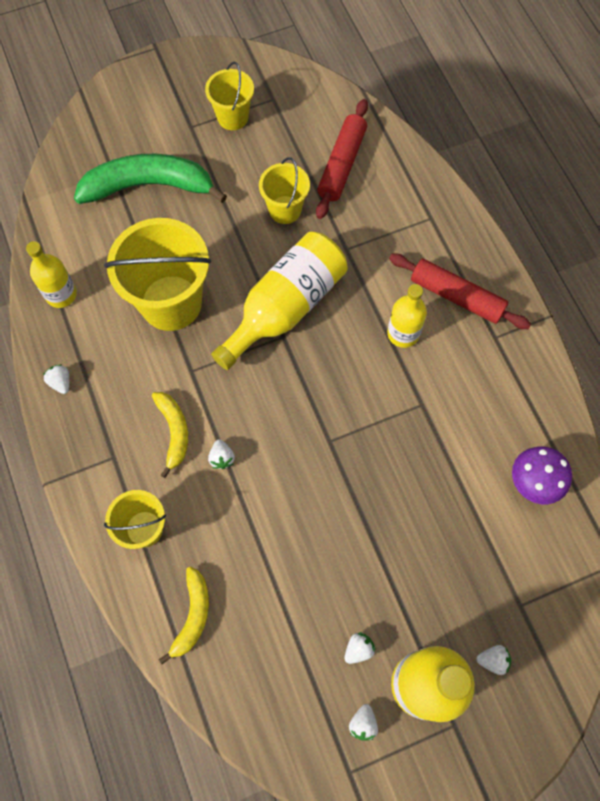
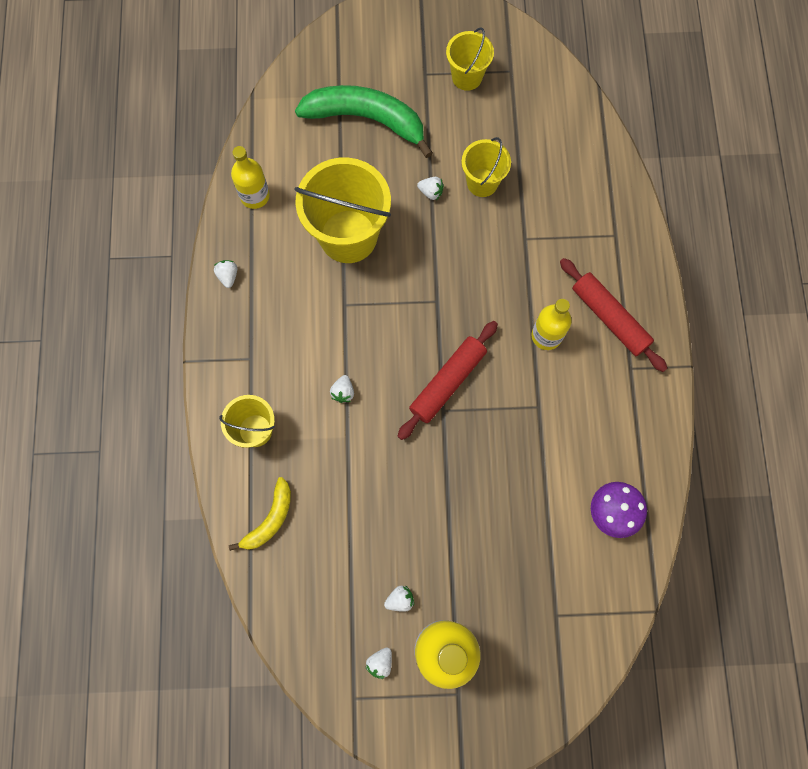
camera: 20 degrees right, 5 degrees up
(174, 432) = (310, 354): yellow banana -> none
(285, 307) = (449, 275): yellow bottle -> none
(341, 164) = (551, 156): red rolling pin -> red rolling pin (447, 382)
(492, 660) = (512, 652): white strawberry -> white strawberry (431, 192)

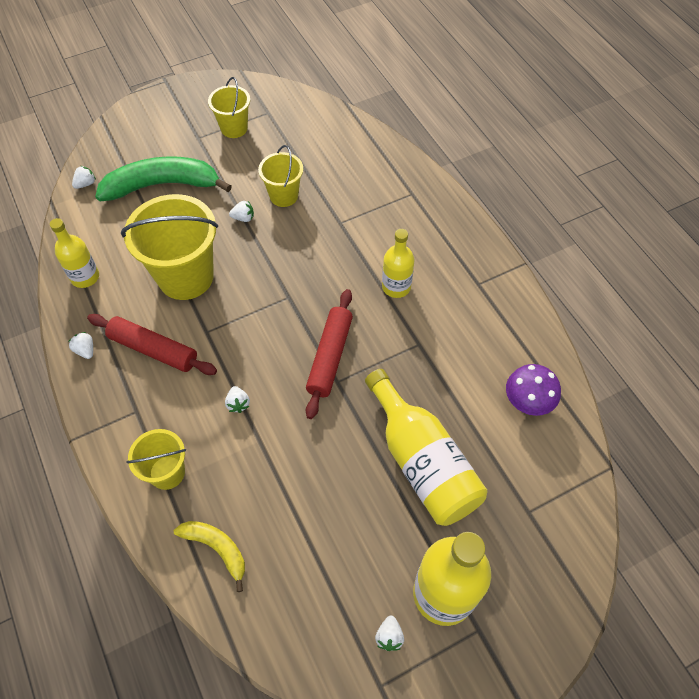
camera: 25 degrees left, 15 degrees down
(270, 519) = (217, 548): yellow banana -> yellow banana turned 60 degrees counterclockwise
(400, 599) = (379, 566): white strawberry -> white strawberry (86, 184)
(483, 525) = (422, 462): none -> yellow bottle
(609, 317) = (440, 253): red rolling pin -> red rolling pin (153, 349)

